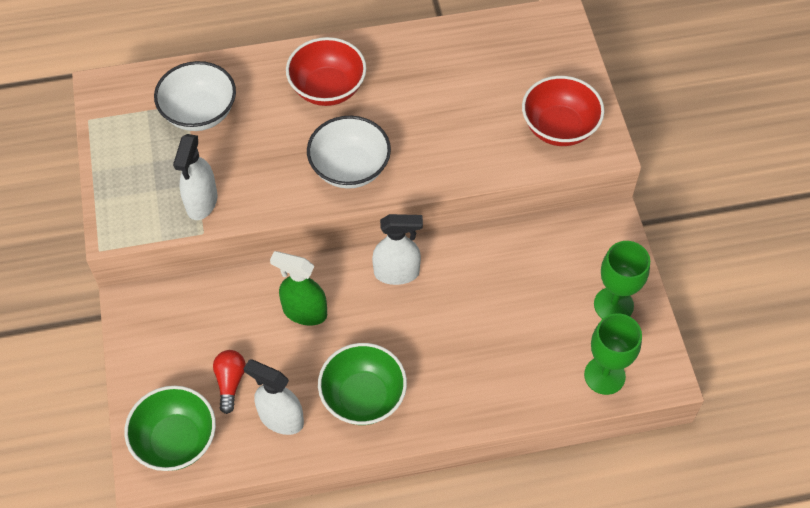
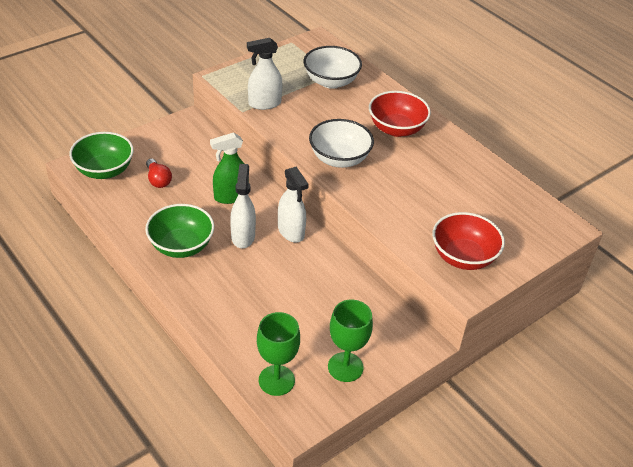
camera: 60 degrees right, 15 degrees down
(230, 382) = (158, 180): red light bulb -> red light bulb turned 90 degrees clockwise
(281, 418) = (143, 211): white spray bottle -> white spray bottle (243, 236)
(304, 312) = (230, 196): green spray bottle -> green spray bottle turned 105 degrees counterclockwise

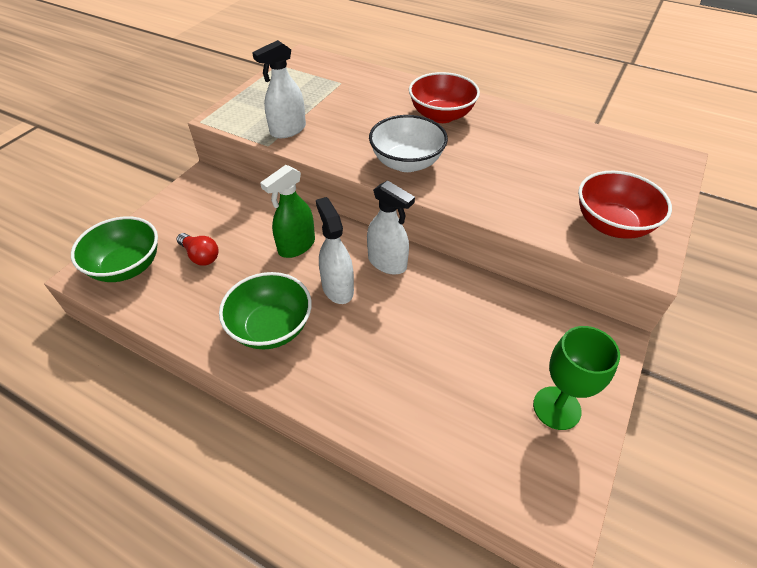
camera: 20 degrees left, 5 degrees up
(276, 380) = (493, 465): green goblet -> none
(331, 81) = (343, 90): white bowl -> none

